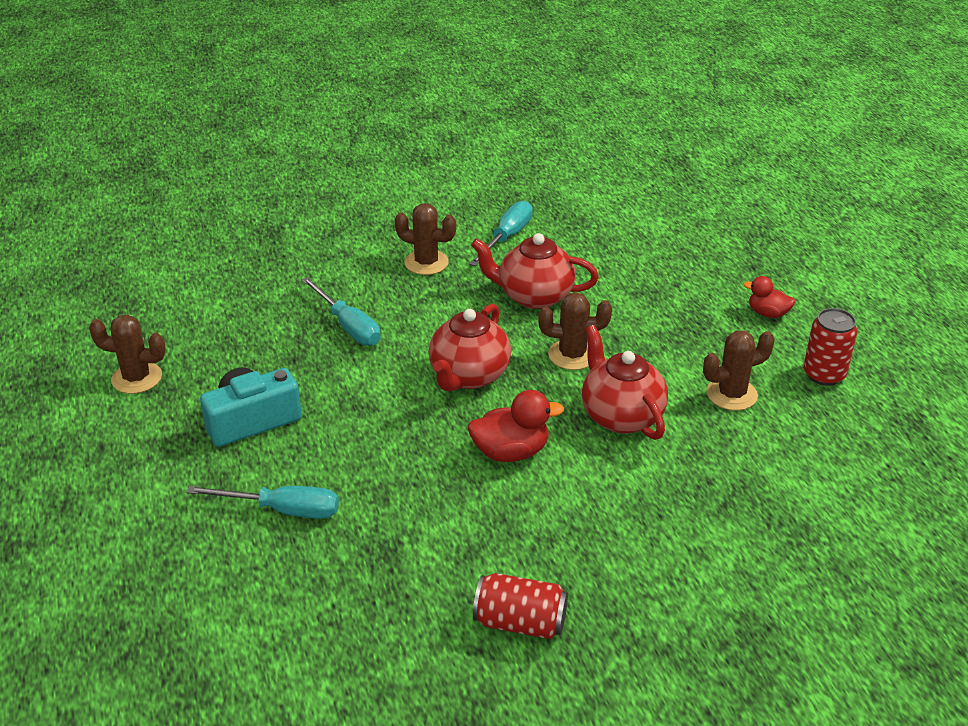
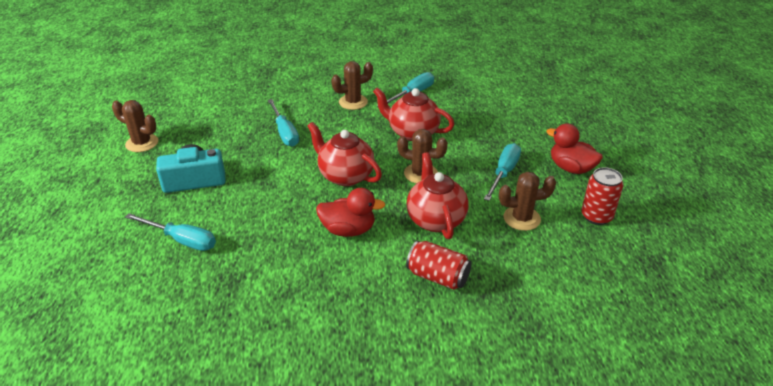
camera: 15 degrees right, 0 degrees up
(426, 263) = (353, 102): brown cactus -> brown cactus turned 60 degrees counterclockwise
(469, 376) = (345, 176): red teapot -> red teapot turned 90 degrees clockwise
(520, 622) = (296, 351): red can -> red can (438, 277)
(683, 335) = (504, 173): none -> turquoise screwdriver
(767, 313) = (571, 168): red duck -> red duck, size x1.58

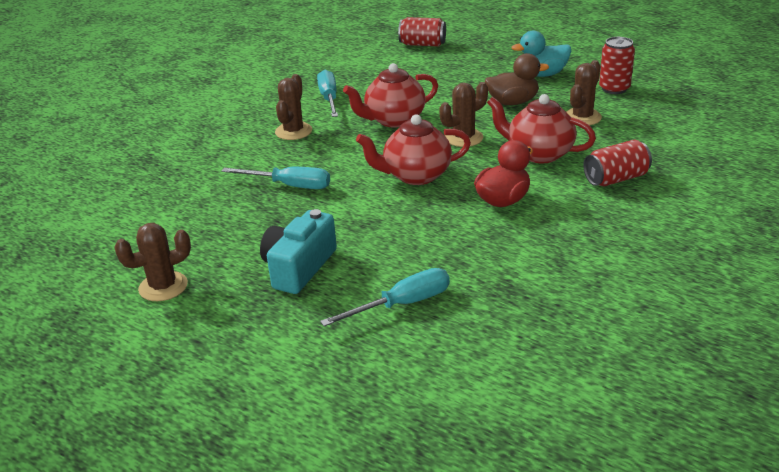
camera: 50 degrees left, 5 degrees down
(504, 173) = (513, 102): turquoise screwdriver -> brown duck
(543, 93) = (422, 44): none -> red can
(571, 168) = (542, 74): red duck -> turquoise duck

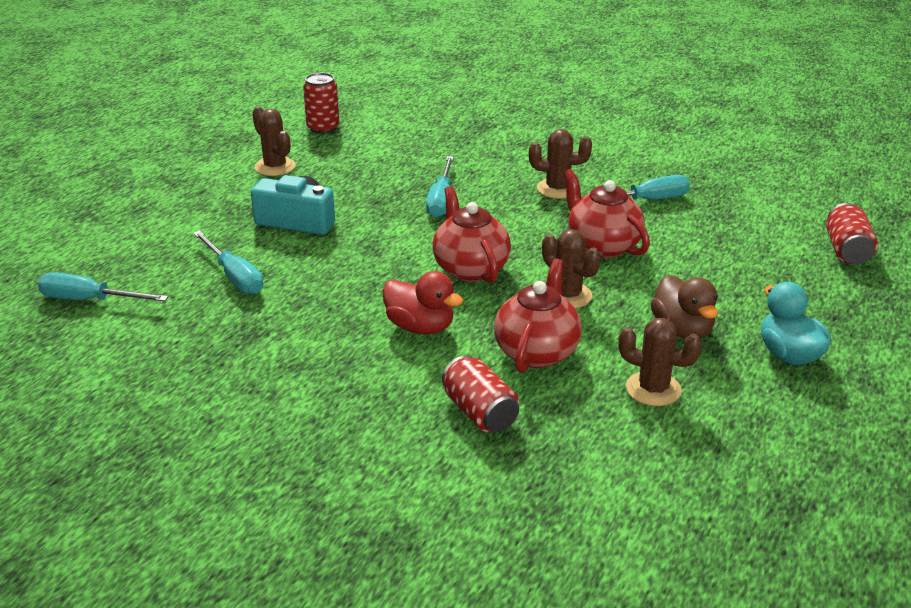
camera: 80 degrees right, 0 degrees up
(432, 411) = (89, 300): none -> turquoise screwdriver
(614, 89) = (765, 423): red can -> red can (323, 128)

